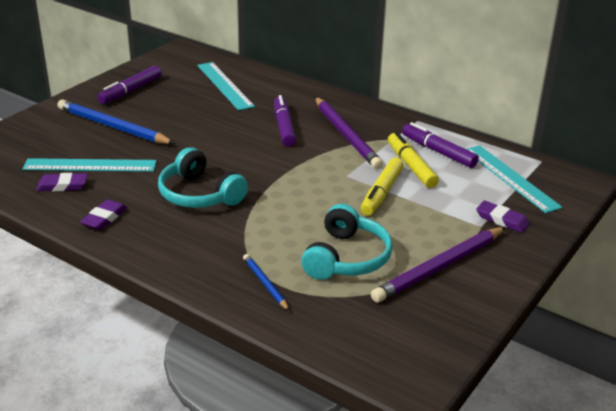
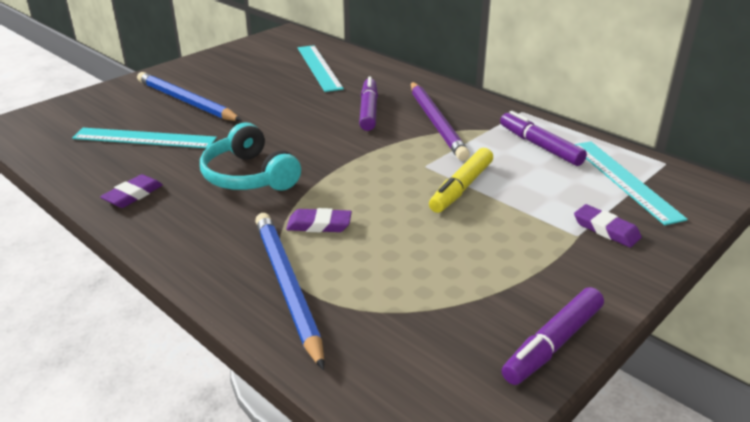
camera: 10 degrees right, 0 degrees up
(62, 185) = (105, 157): purple eraser -> purple eraser (319, 225)
(130, 91) = (220, 68): purple marker -> purple marker (553, 344)
(265, 283) = (287, 286): blue pencil -> blue pencil, size x2.00
(347, 258) = (398, 262): turquoise headphones -> none
(411, 166) = (503, 160): yellow marker -> none
(439, 267) = (514, 283): purple pencil -> none

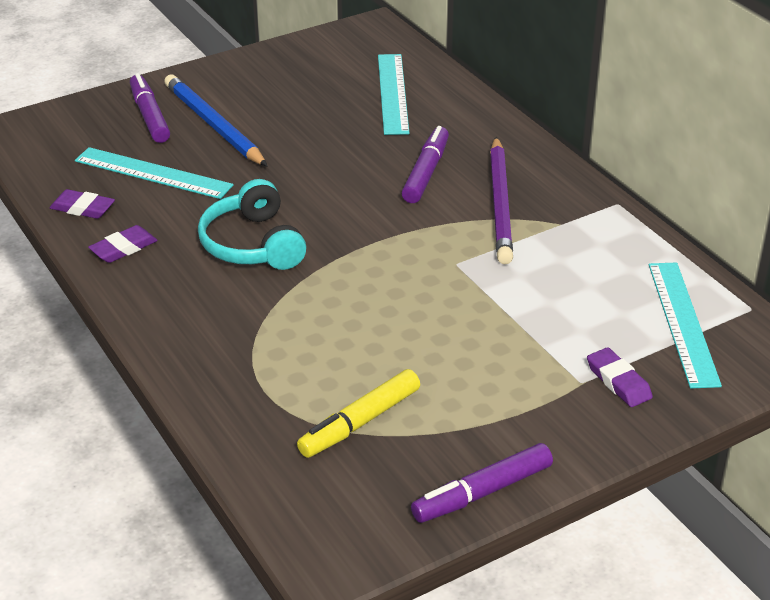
camera: 15 degrees right, 5 degrees up
(287, 286) = (248, 384): blue pencil -> none
(319, 225) = (306, 319): purple eraser -> purple eraser (83, 208)
(461, 188) = (483, 300): yellow marker -> yellow marker (360, 423)
(539, 146) = (609, 258): purple marker -> purple marker (149, 116)

